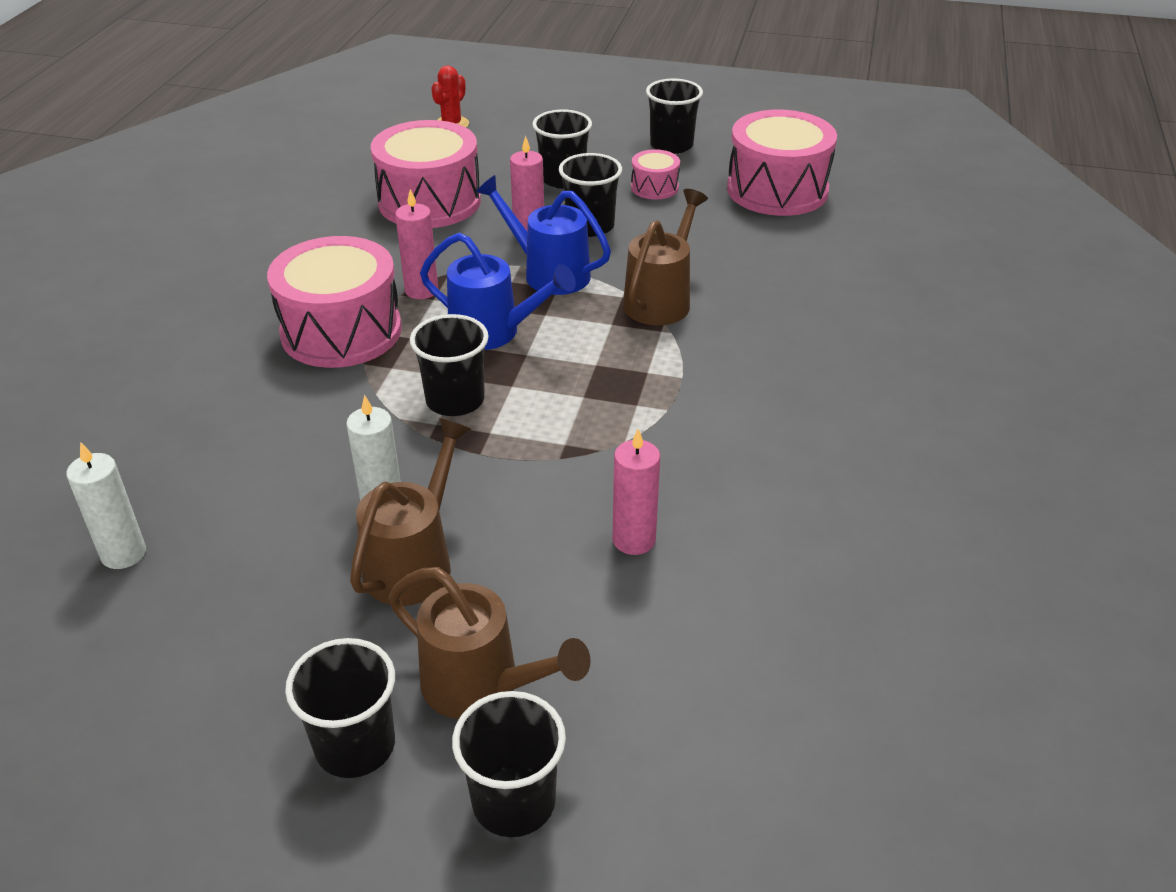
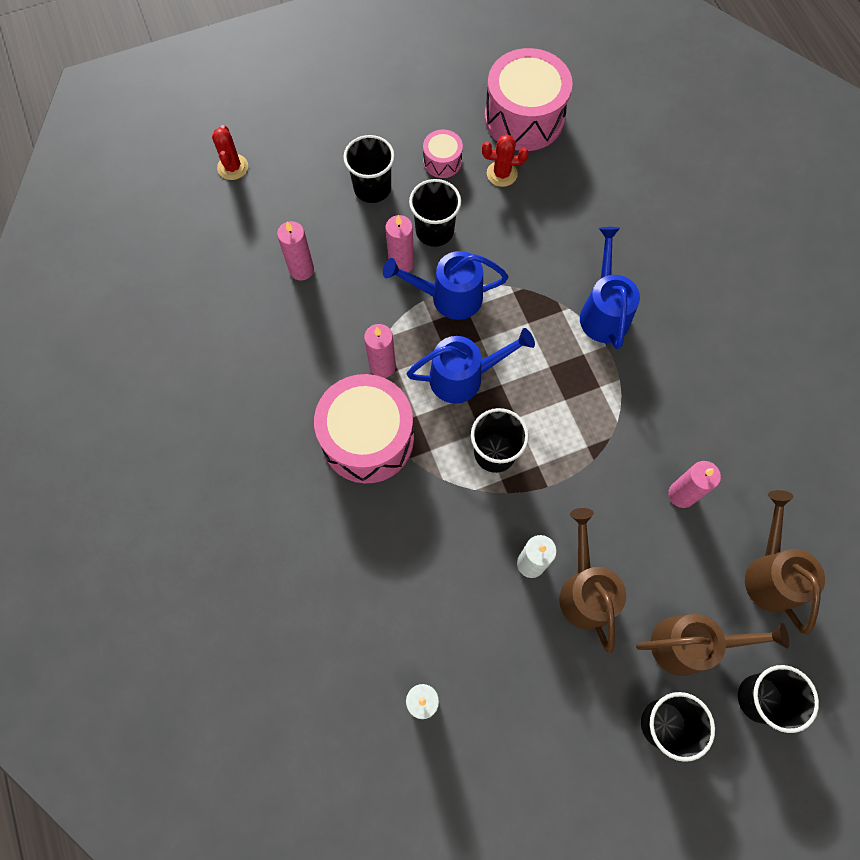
camera: 35 degrees left, 30 degrees up
(429, 202) = (301, 269): pink drum -> pink candle
(661, 299) = (539, 280): brown watering can -> brown watering can (770, 573)
(671, 145) = (415, 104): black cup -> none
(708, 216) = (502, 174): none -> red cactus
(709, 350) = (603, 311): none -> blue watering can

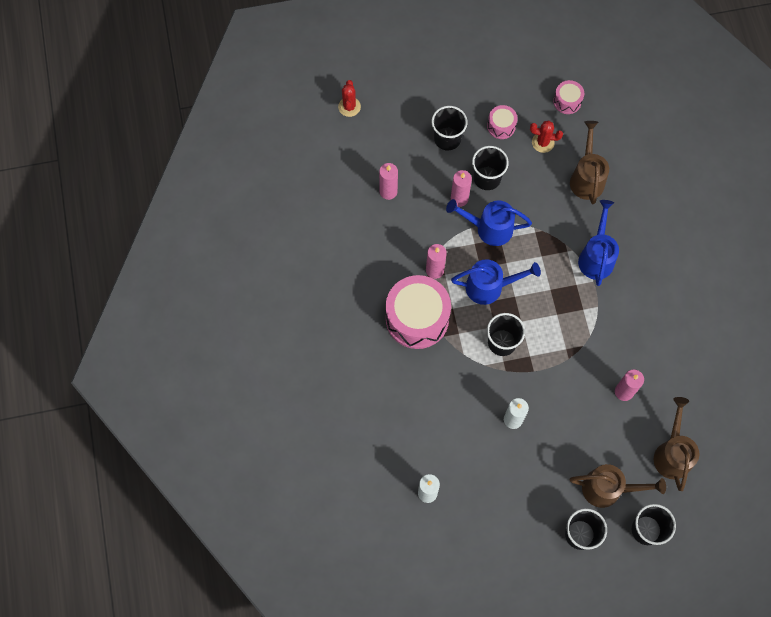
camera: 10 degrees right, 0 degrees up
(524, 118) = (567, 101): pink drum -> pink drum, size x0.48
(585, 590) = (545, 442): brown watering can -> brown watering can (586, 177)

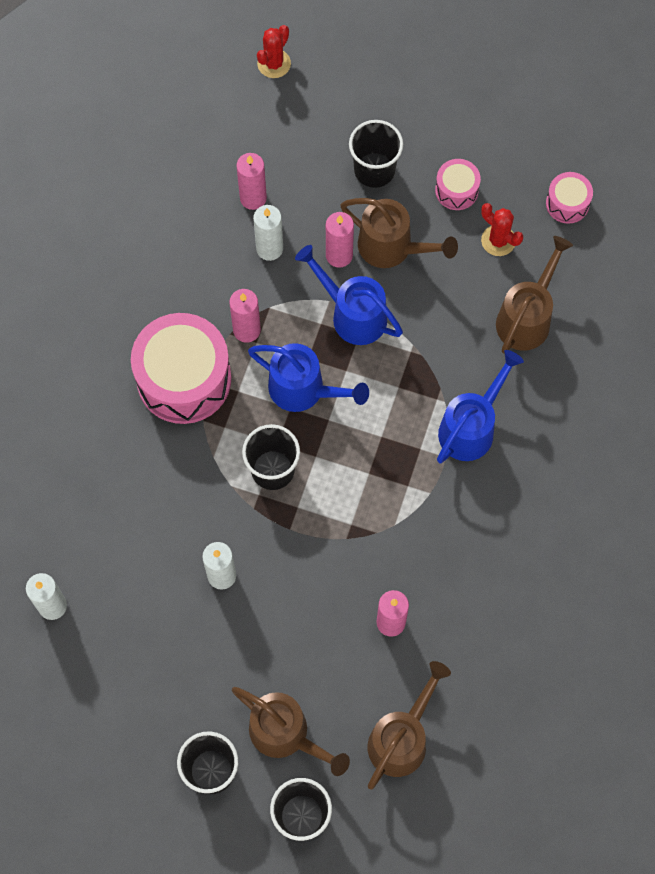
camera: 30 degrees right, 0 degrees up
(417, 216) = (269, 248): none -> white candle
(487, 178) = (393, 248): black cup -> brown watering can

